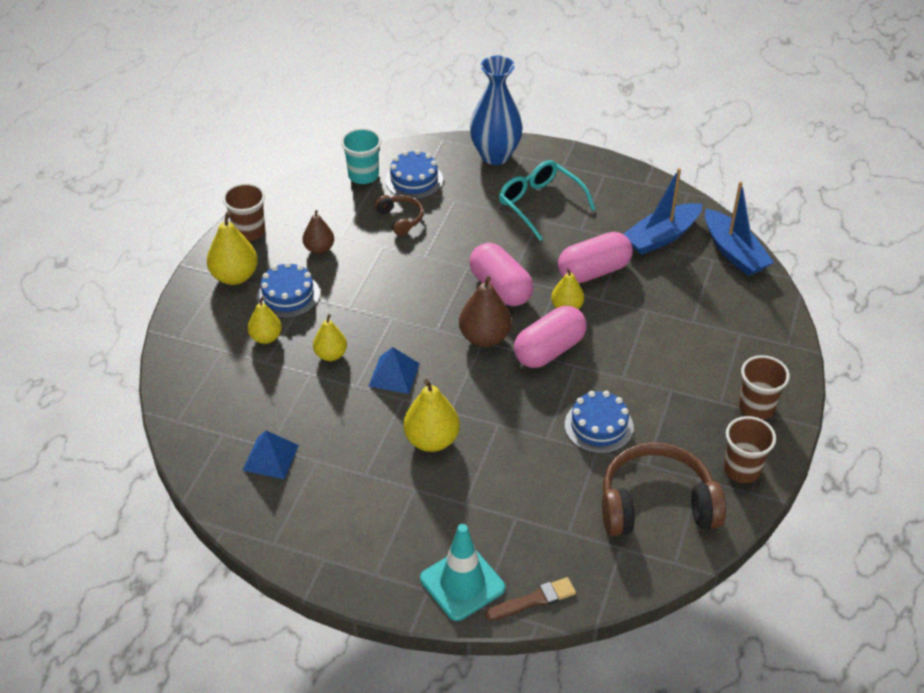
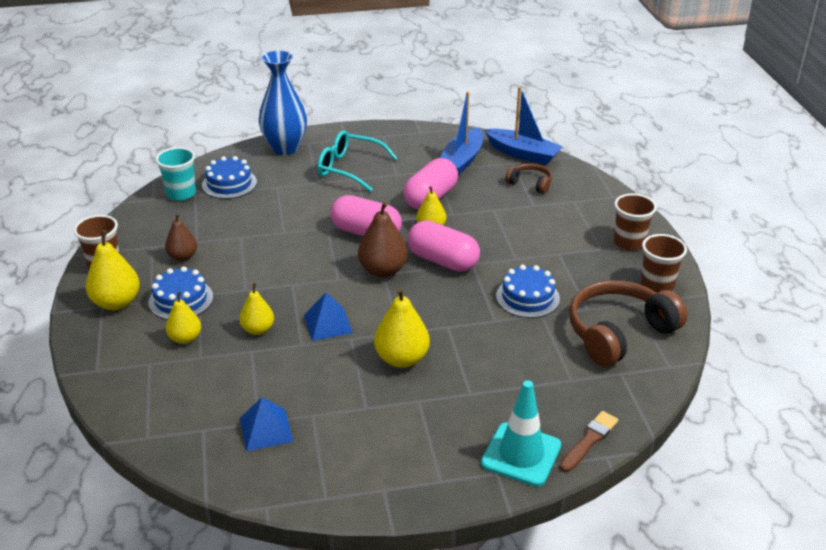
camera: 30 degrees left, 10 degrees down
(400, 219) = (240, 213): brown headphones -> brown headphones (530, 183)
(549, 350) = (443, 261): pink capsule -> pink capsule turned 75 degrees counterclockwise

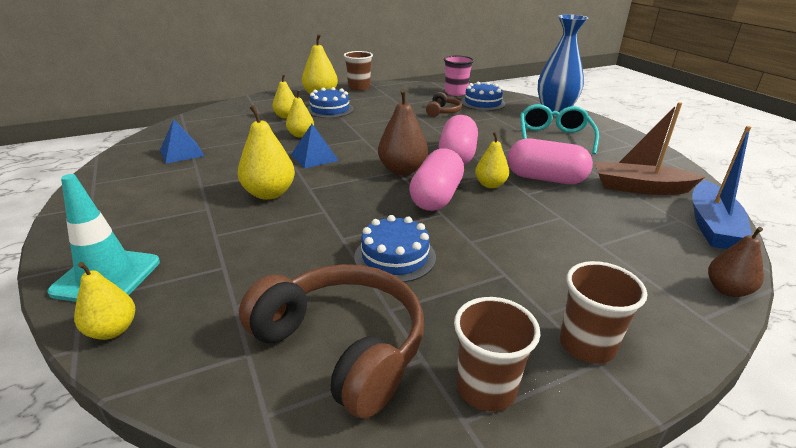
camera: 75 degrees right, 5 degrees down
(181, 193) = (456, 92): turquoise cup -> pink cup
(183, 257) = (380, 103): brown pear -> brown pear (727, 290)
(461, 161) = (639, 188): blue boat -> brown boat
(530, 183) = (647, 237): brown headphones -> brown headphones (443, 112)
(589, 440) = (112, 330): brown brush -> yellow pear

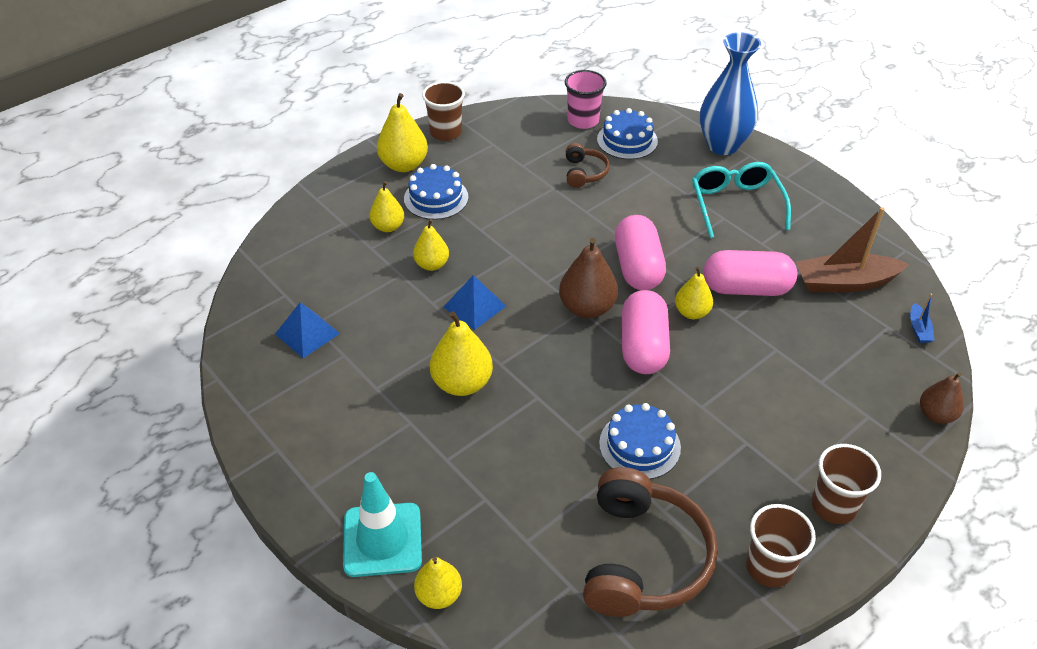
camera: 15 degrees left, 15 degrees up
(343, 346) = (643, 558): brown headphones -> brown headphones turned 75 degrees clockwise
(712, 226) = (919, 329): blue boat -> blue boat, size x0.44

